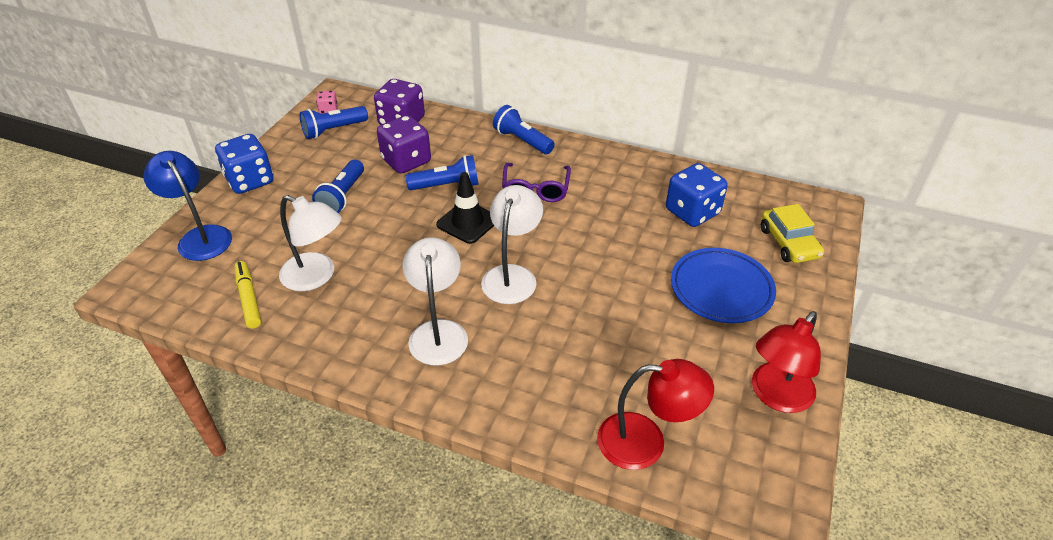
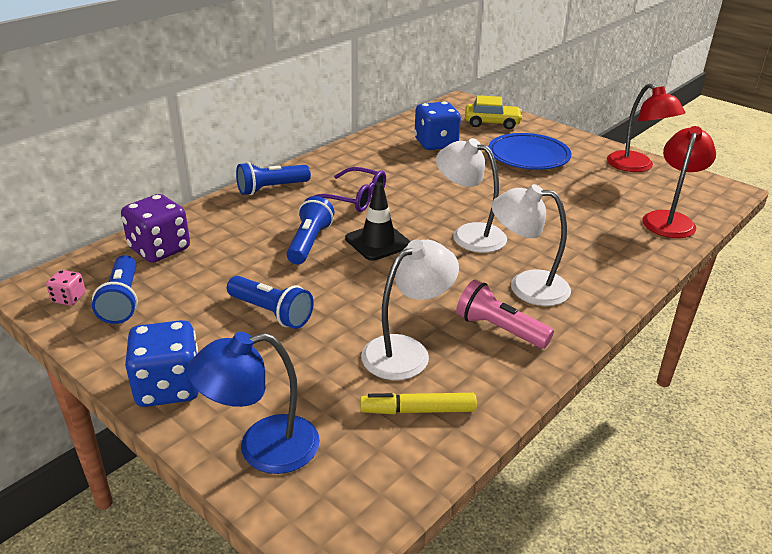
camera: 70 degrees left, 10 degrees down
(363, 325) = (499, 329): none -> pink flashlight
(406, 161) = (242, 259): purple dice -> none

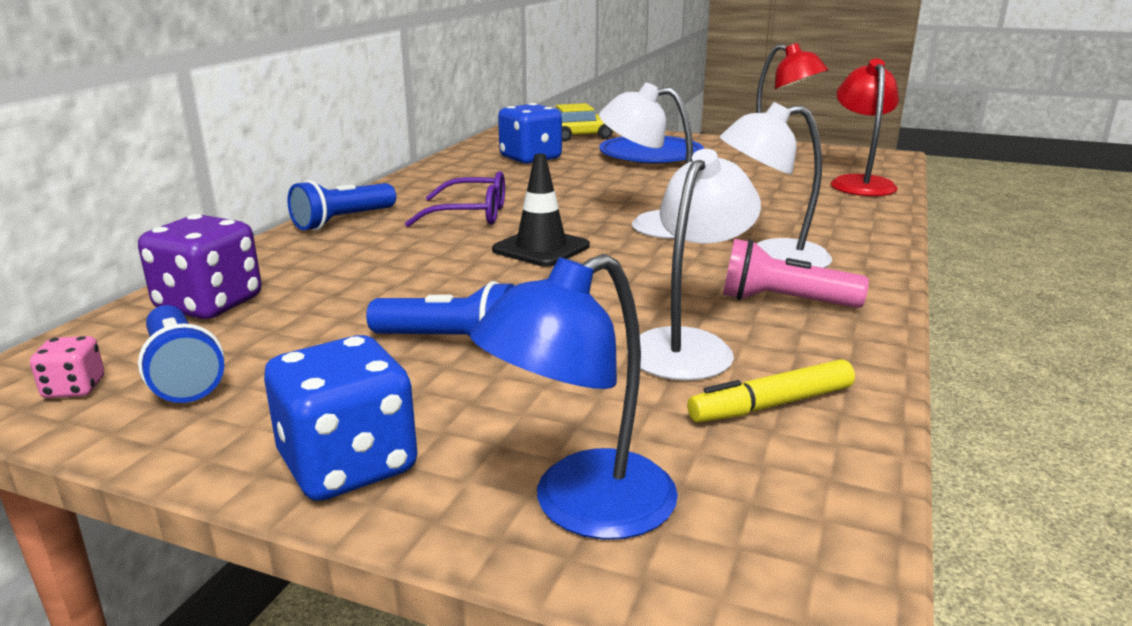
camera: 20 degrees left, 10 degrees down
(309, 243) = (445, 263): blue flashlight -> none

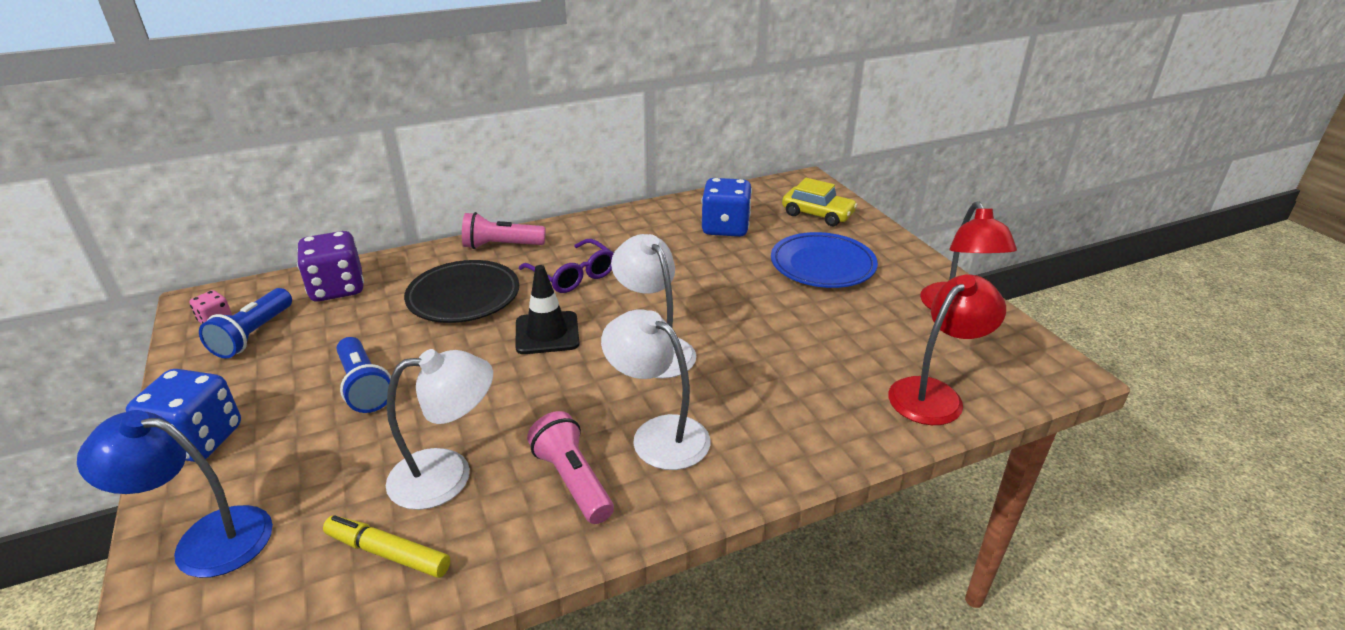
camera: 45 degrees right, 10 degrees up
(343, 221) = (501, 246): blue flashlight -> pink flashlight
(394, 258) = (464, 297): none -> black plate

